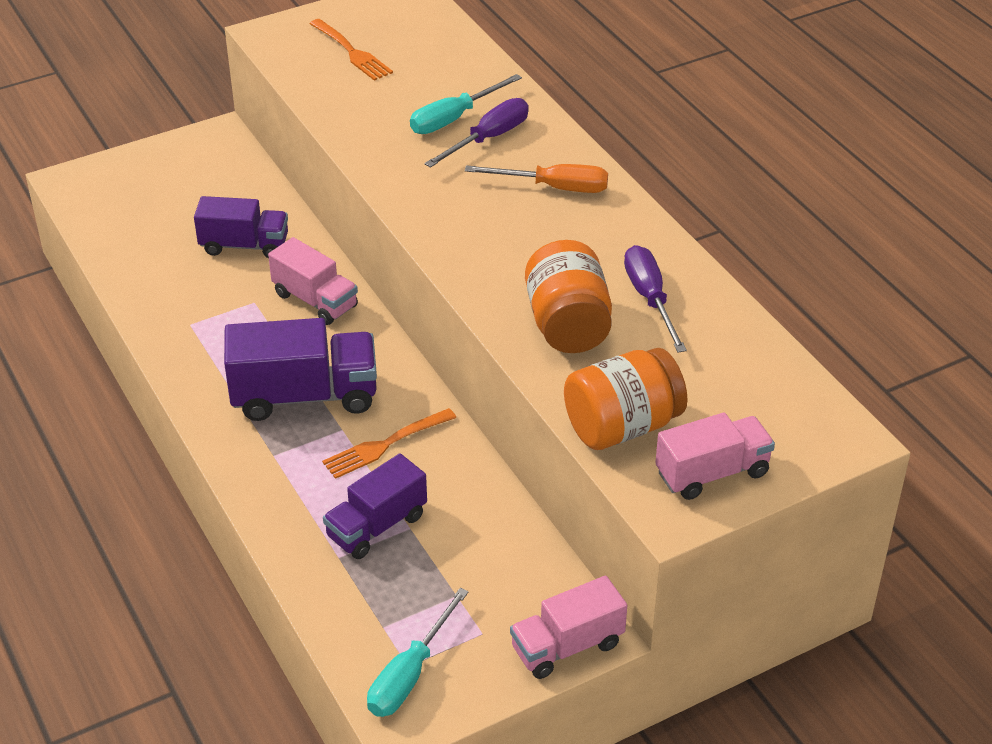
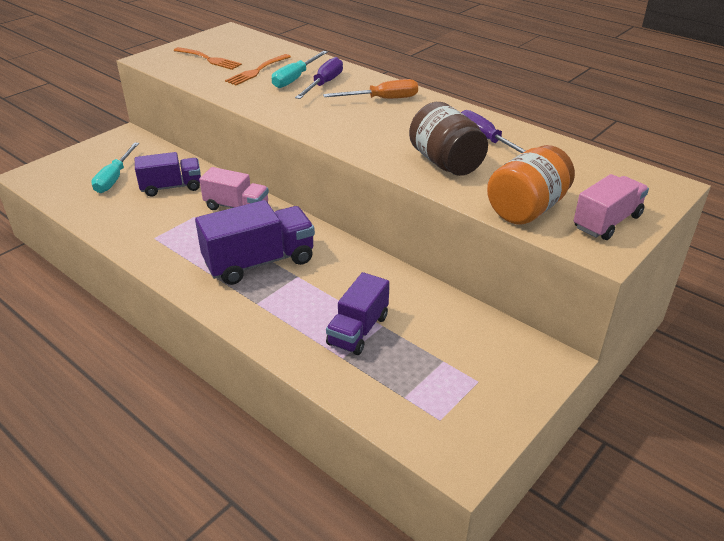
camera: 20 degrees left, 5 degrees down
(385, 445) = (333, 278): orange fork -> orange fork (257, 71)
(409, 674) = (445, 426): turquoise screwdriver -> turquoise screwdriver (114, 178)
(567, 646) = (542, 373): pink truck -> none
(568, 325) = (446, 163): orange jar -> brown jar

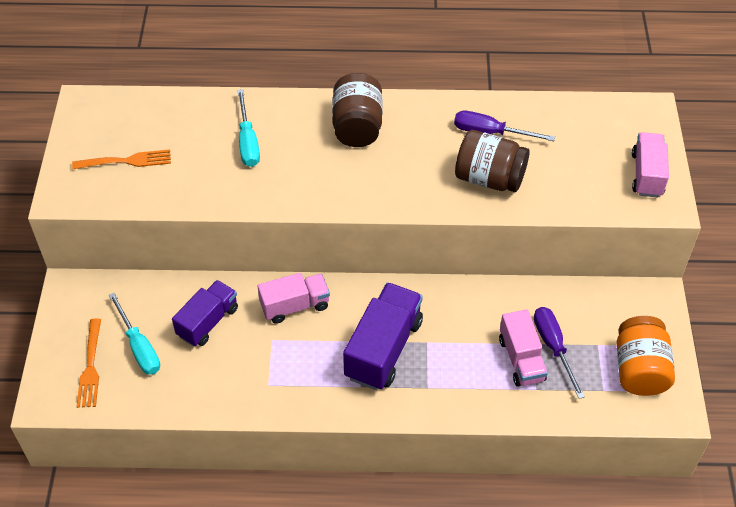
camera: 40 degrees left, 15 degrees up
(257, 71) = (198, 151): orange fork -> orange fork (90, 367)
(324, 84) = (283, 134): purple screwdriver -> purple screwdriver (553, 347)
(358, 330) = (521, 359): purple truck -> pink truck
(382, 99) = (357, 127): orange screwdriver -> brown jar
(527, 209) = (589, 194): orange jar -> orange jar (639, 369)

